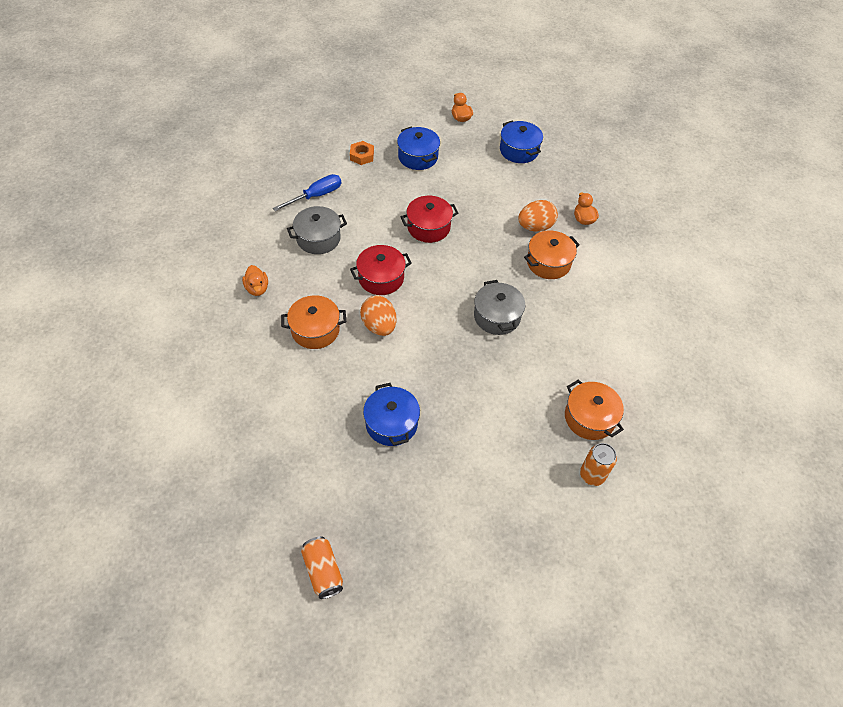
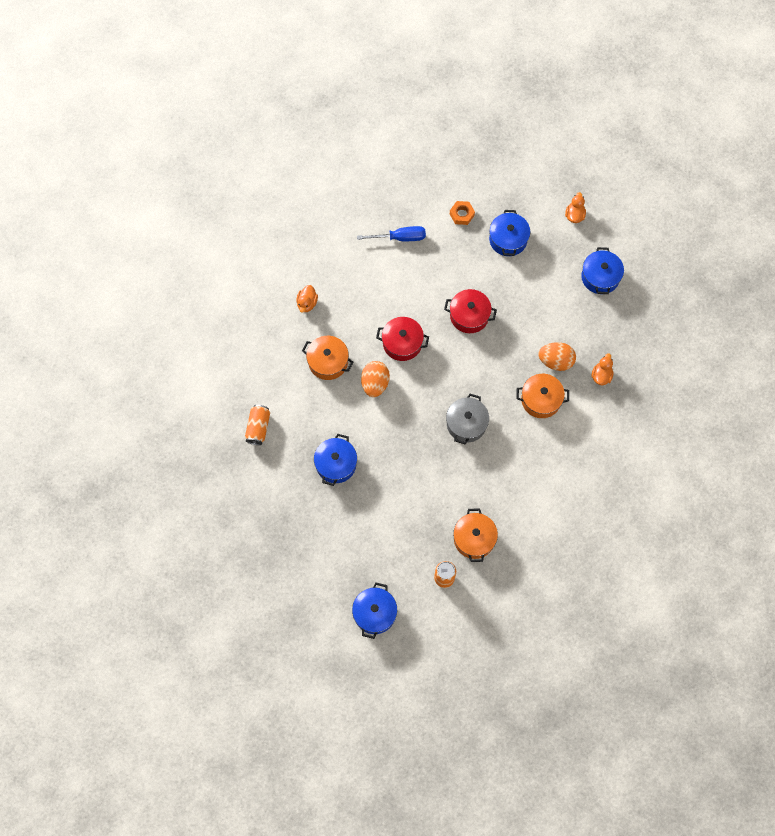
camera: 35 degrees right, 15 degrees up
(318, 238) = (377, 281): grey pot -> none
(323, 571) = (234, 536): orange can -> orange can (258, 428)
(549, 560) = (374, 613): none -> blue pot

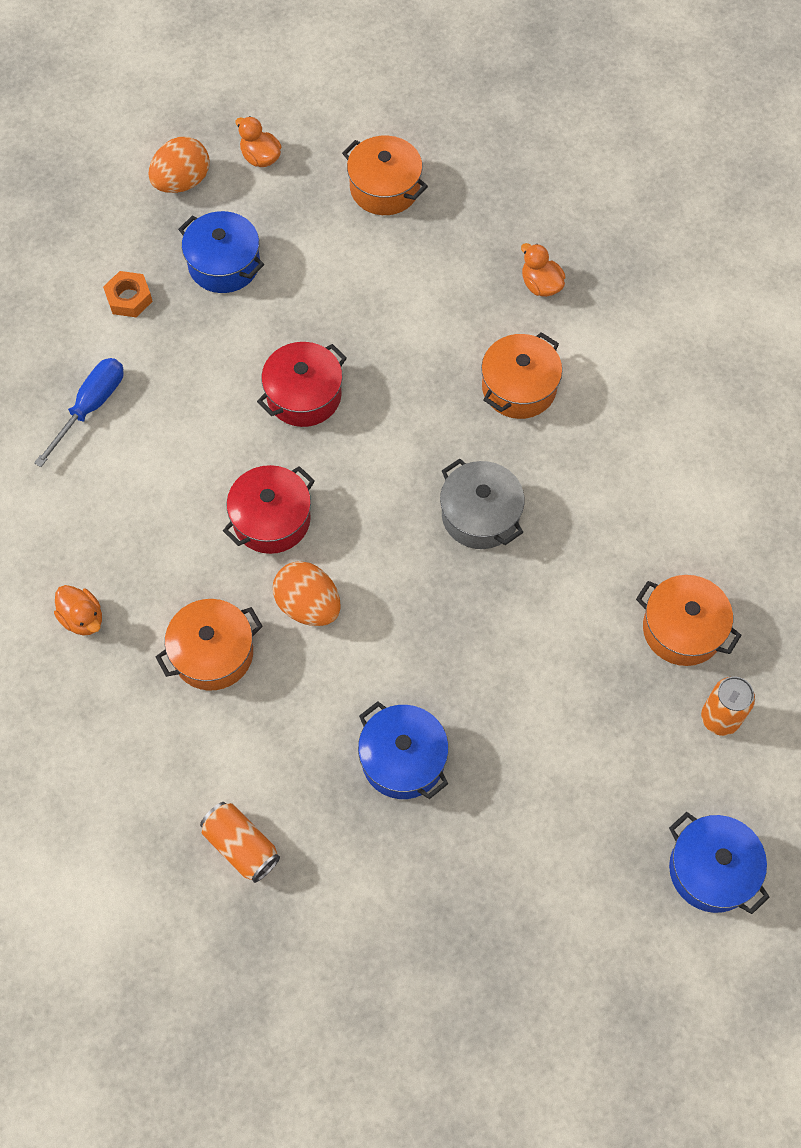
camera: 55 degrees left, 5 degrees down
(555, 361) = (472, 328): orange egg -> orange egg (182, 182)
(600, 277) = (385, 188): blue pot -> orange pot

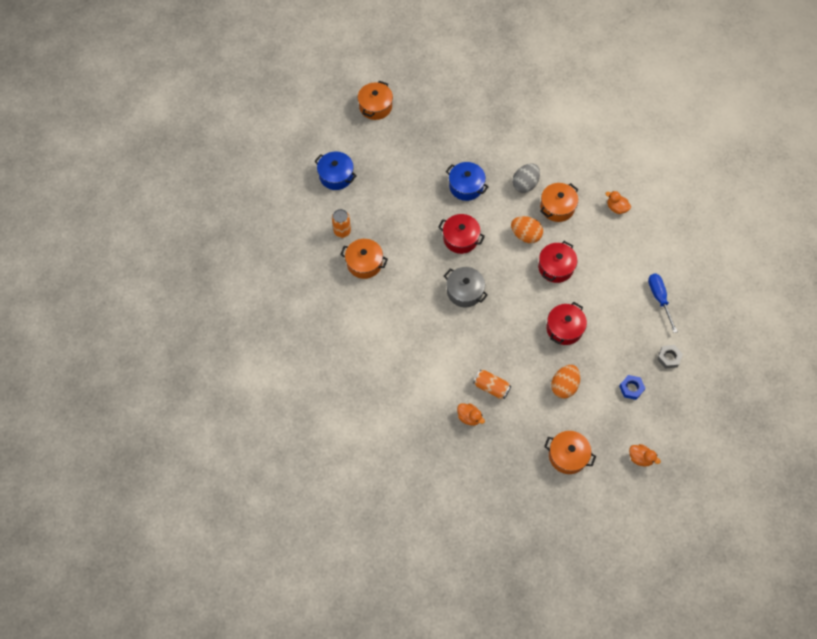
camera: 165 degrees right, 0 degrees up
(91, 407) = (659, 298): blue screwdriver -> blue screwdriver turned 150 degrees clockwise
(129, 298) = (668, 358): orange nut -> grey nut
(182, 182) = (674, 431): orange egg -> orange egg (564, 386)
(224, 264) = (631, 388): blue pot -> blue nut
(241, 846) = (517, 143): orange can -> orange can (491, 387)
(263, 729) = (525, 184): none -> grey egg
(454, 633) = (460, 238): none -> red pot
(519, 387) = (464, 358): orange pot -> orange pot (375, 106)

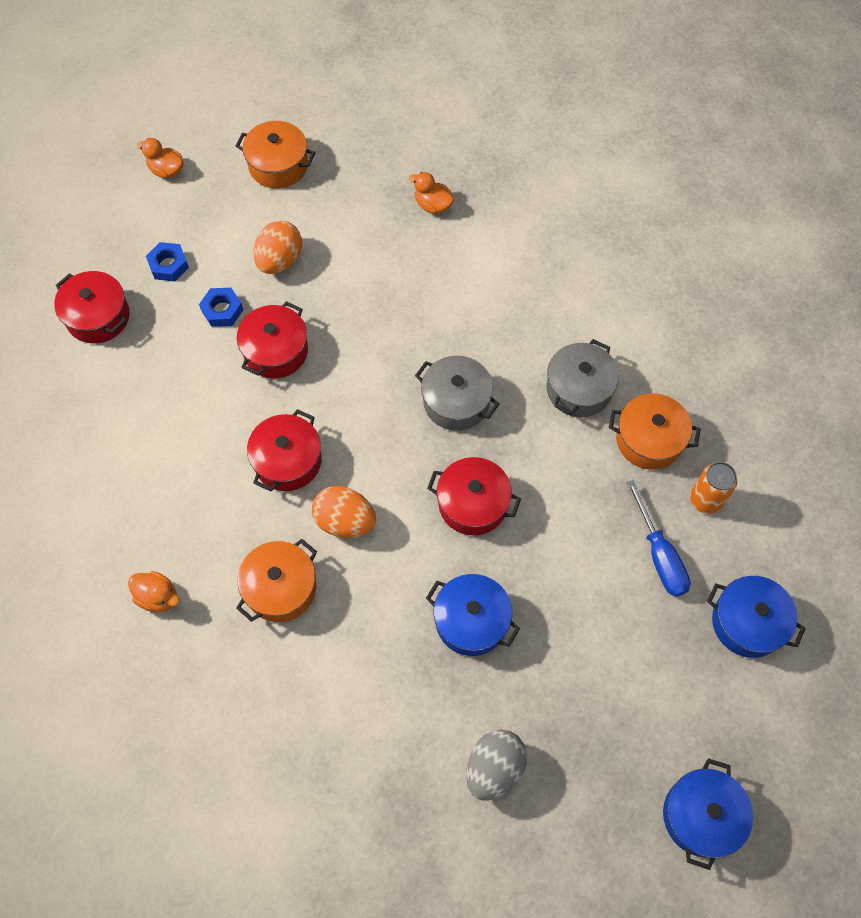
camera: 175 degrees right, 0 degrees up
(375, 106) = (701, 816): orange pot -> blue pot
(397, 293) = (578, 389): none -> grey pot
(491, 387) = (399, 250): orange can -> none
(525, 184) = (347, 636): grey egg -> grey egg (494, 768)
(596, 356) = (222, 310): none -> blue nut
(659, 298) = (98, 417): blue screwdriver -> blue screwdriver (659, 555)
(668, 358) = (98, 317): grey nut -> red pot

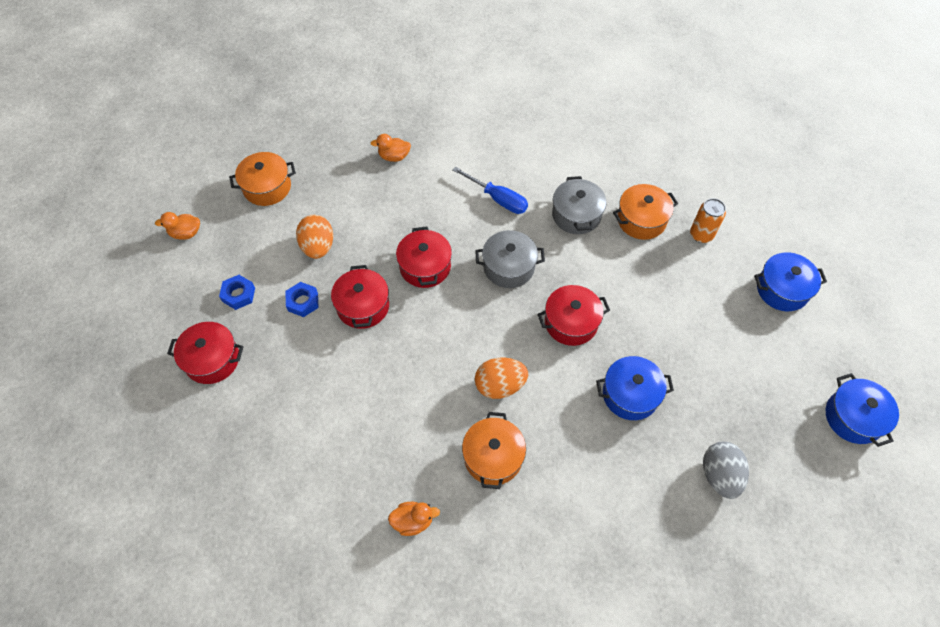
camera: 35 degrees left, 5 degrees down
(287, 461) = (429, 371): red pot -> red pot (425, 267)
(659, 555) = (703, 282): blue screwdriver -> blue screwdriver (498, 199)

